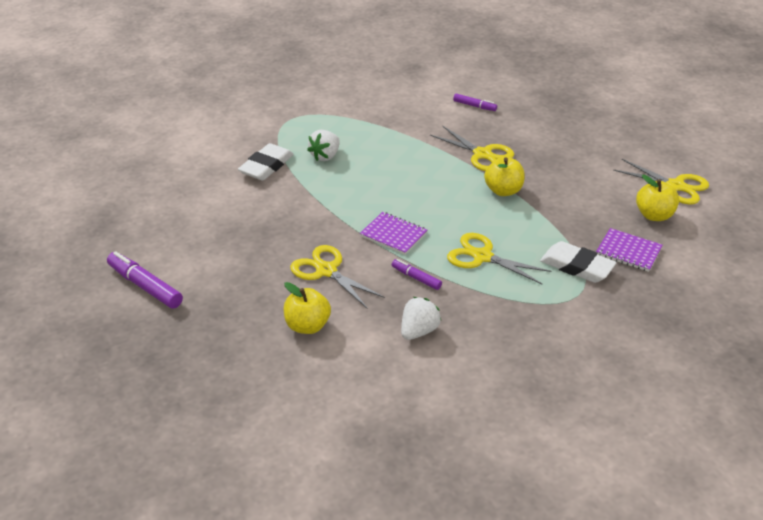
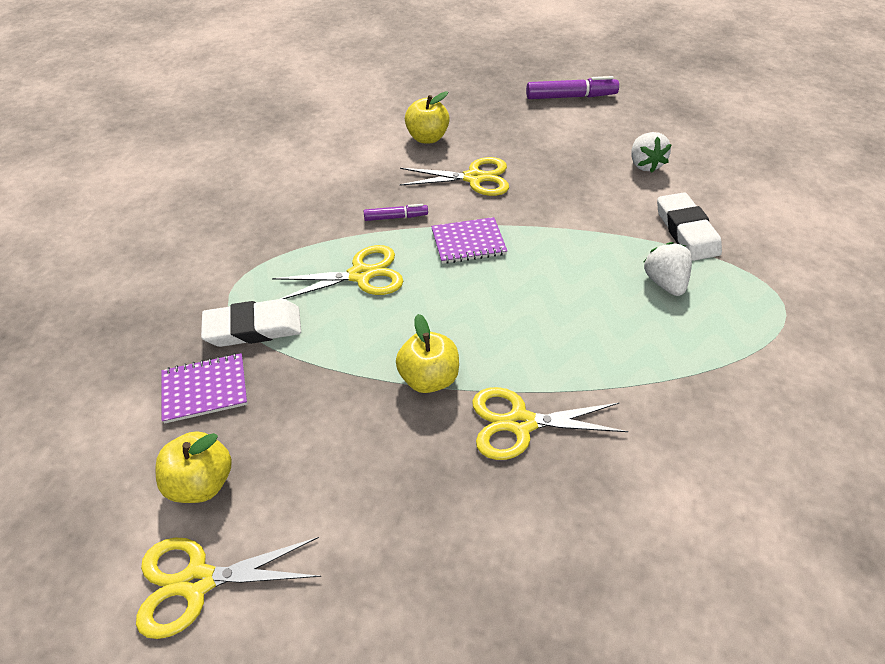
camera: 135 degrees right, 10 degrees up
(419, 331) = (342, 180): white strawberry -> white strawberry (644, 164)
(474, 106) = (654, 529): purple marker -> none

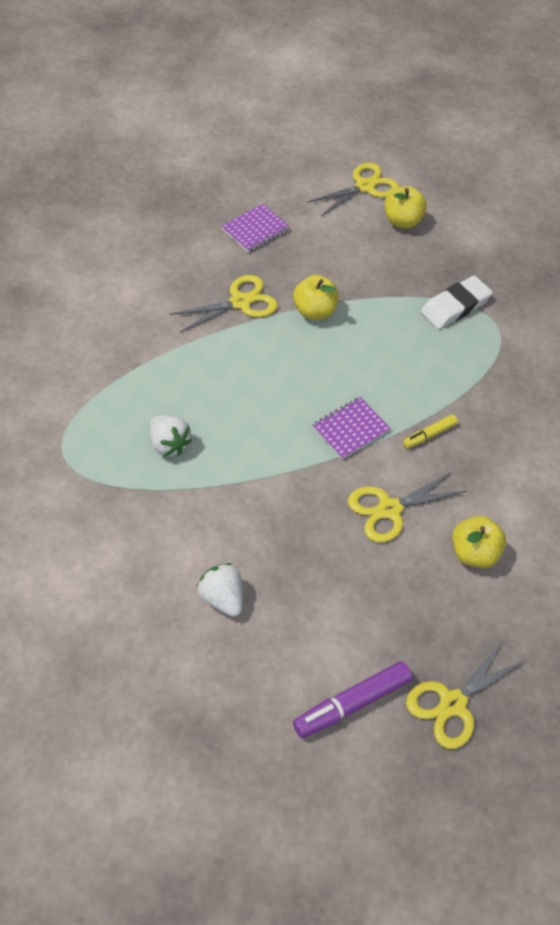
camera: 150 degrees right, 5 degrees up
(205, 389) = (447, 262): purple notebook -> purple notebook (255, 230)
(360, 275) = (415, 369): yellow scissors -> yellow scissors (453, 703)
(396, 217) = (429, 435): purple marker -> yellow marker
(686, 231) = (159, 512): white eraser -> none

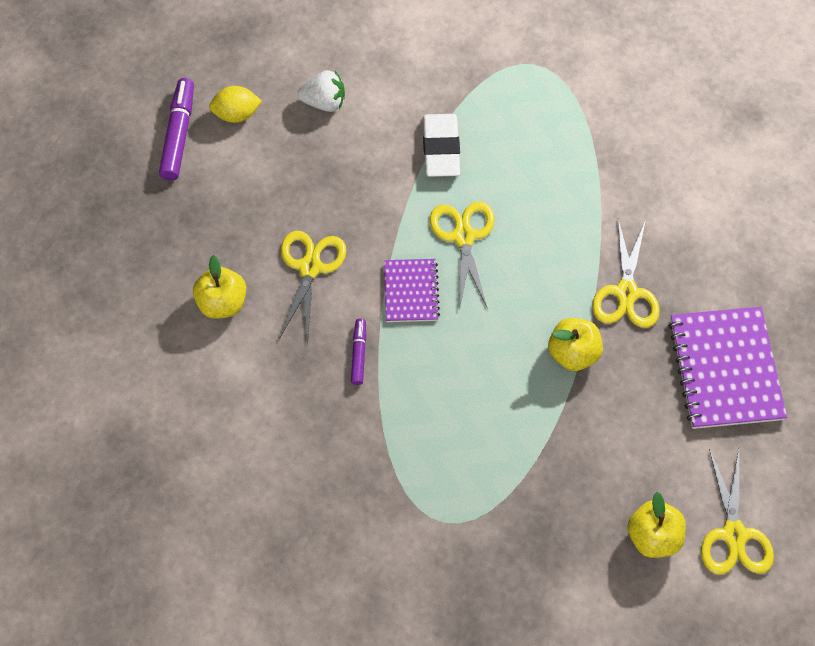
camera: 130 degrees right, 10 degrees up
(168, 444) = (493, 142): white strawberry -> none
(255, 230) = (725, 369): purple notebook -> purple notebook, size x1.75
(291, 666) = (237, 114): none -> yellow lemon
(429, 435) = (359, 354): yellow marker -> purple marker
(453, 703) = (124, 198): yellow scissors -> yellow scissors (463, 237)
(455, 306) = (493, 498): white eraser -> white eraser (441, 148)

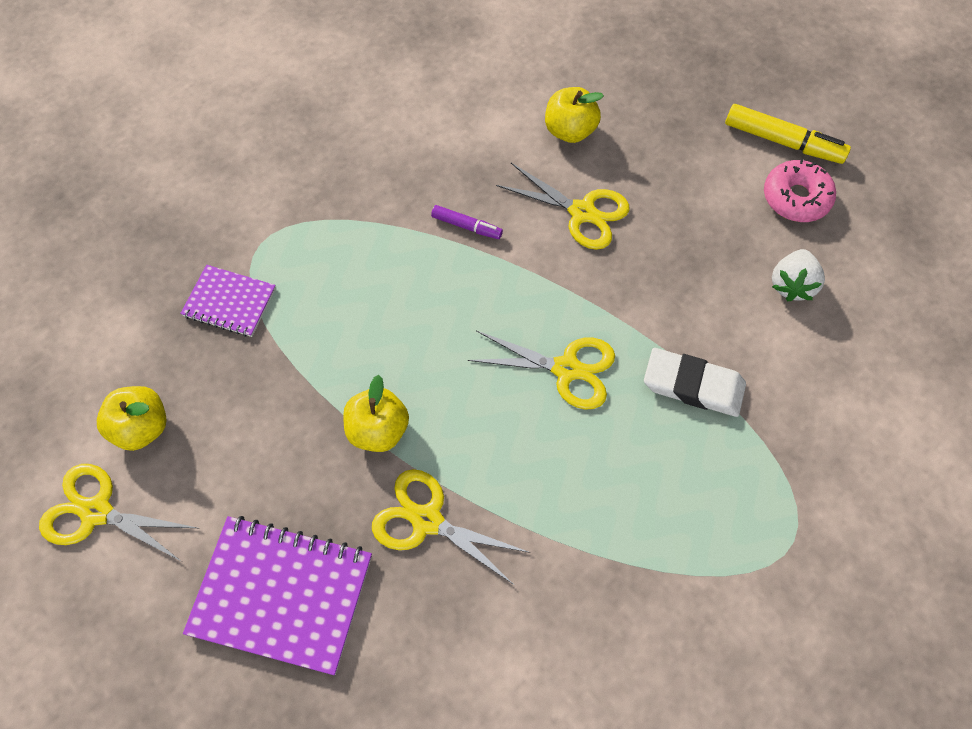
camera: 110 degrees right, 0 degrees up
(179, 134) = (783, 141): purple marker -> yellow marker
(237, 114) = (796, 198): yellow lemon -> pink donut
(411, 291) = (518, 295): purple notebook -> purple notebook (229, 302)

